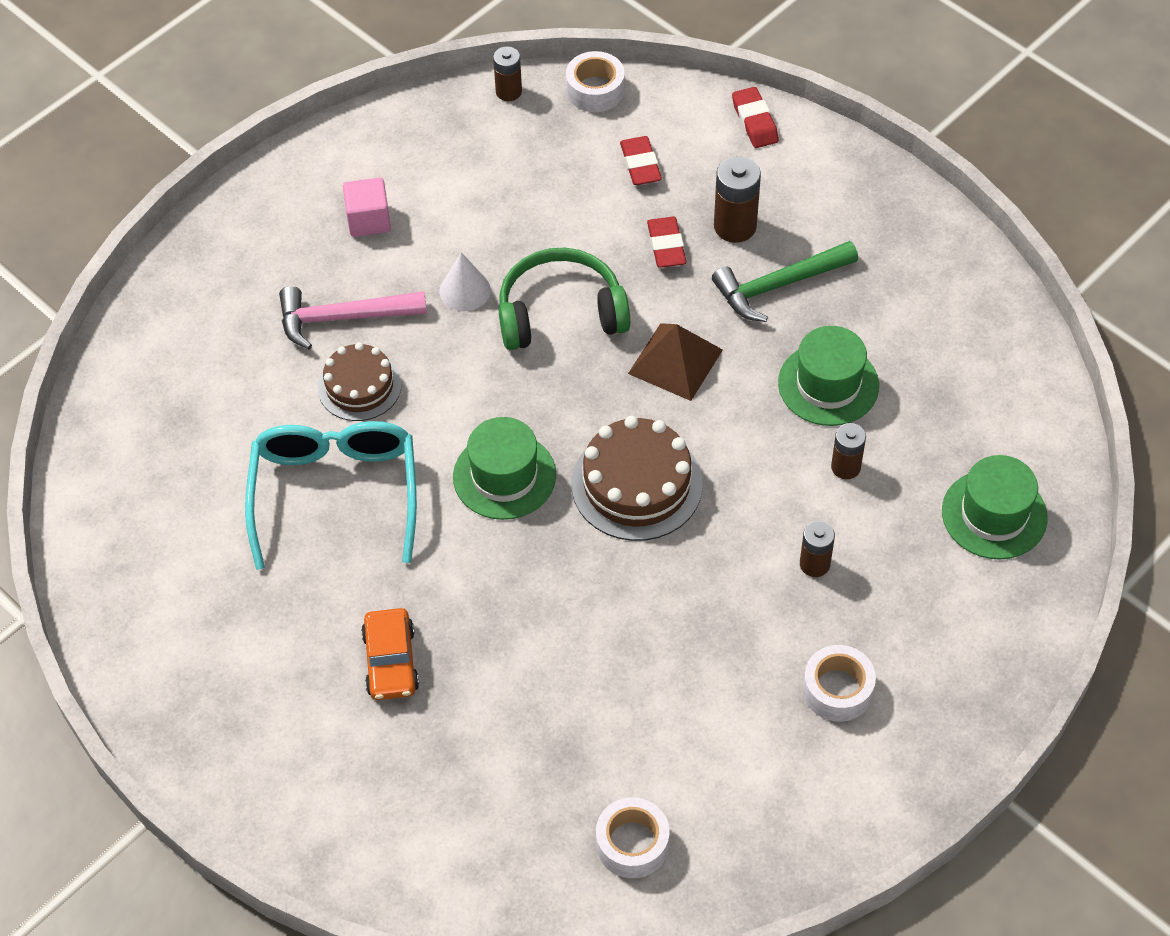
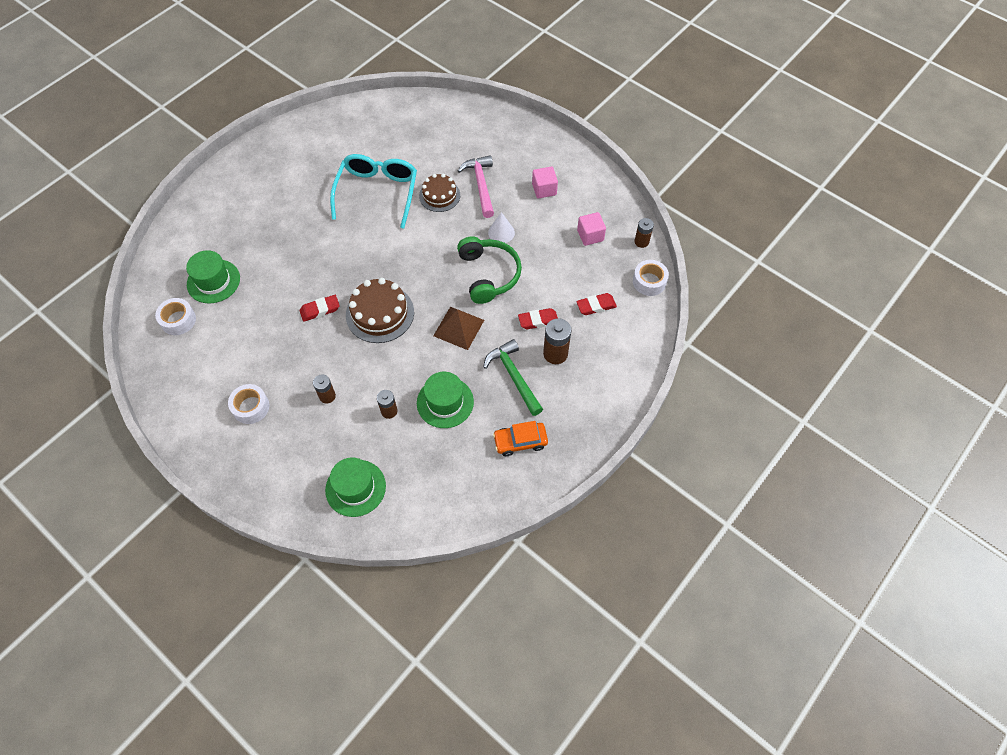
camera: 85 degrees right, 5 degrees up
(335, 492) = (377, 192): turquoise glasses -> turquoise glasses turned 75 degrees counterclockwise
(391, 661) = (284, 221): orange car -> orange car (520, 441)
(487, 160) = (590, 235): none -> pink cube
(504, 476) = (386, 257): green hat -> green hat (213, 281)
(754, 121) = (637, 362): red eraser -> red eraser (320, 310)

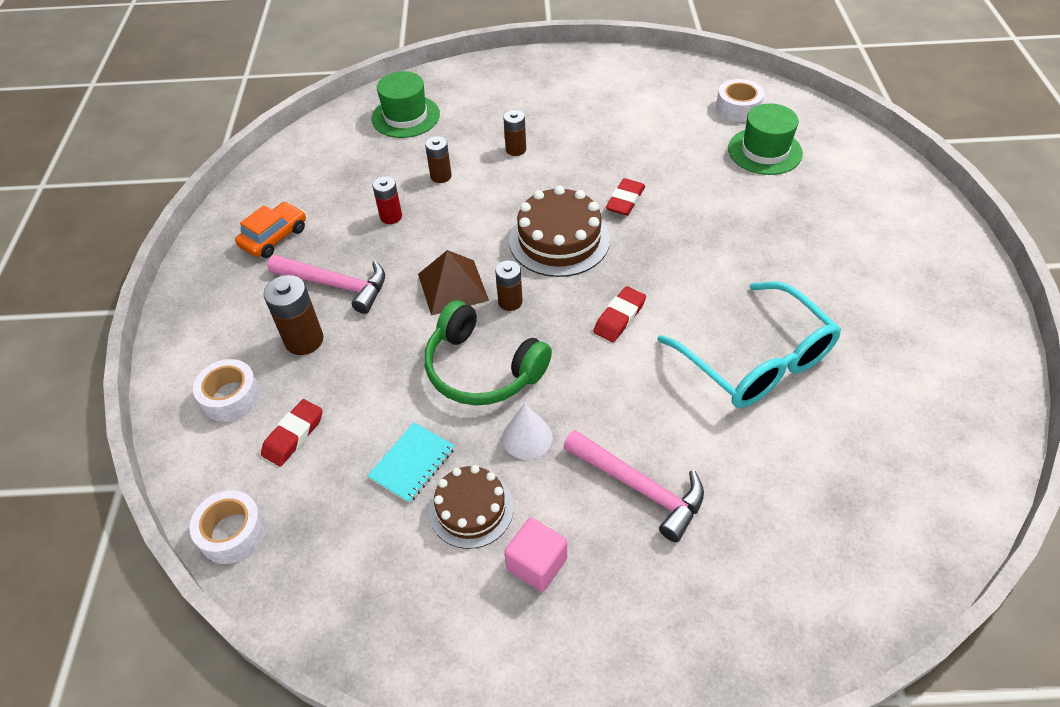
camera: 140 degrees right, 10 degrees down
(251, 407) = (572, 103): white tape -> white tape (231, 397)
(439, 195) = (675, 422): brown cake -> brown cake (471, 509)
(445, 402) = (391, 217): green hat -> red battery
(513, 376) = (336, 285): green hammer -> pink hammer
(538, 320) = (360, 361): red eraser -> red eraser (619, 317)
(556, 256) = (412, 463): none -> turquoise notebook
(590, 235) = (387, 539): pink cube -> none
(641, 242) = (290, 597): brown battery -> brown battery (510, 302)

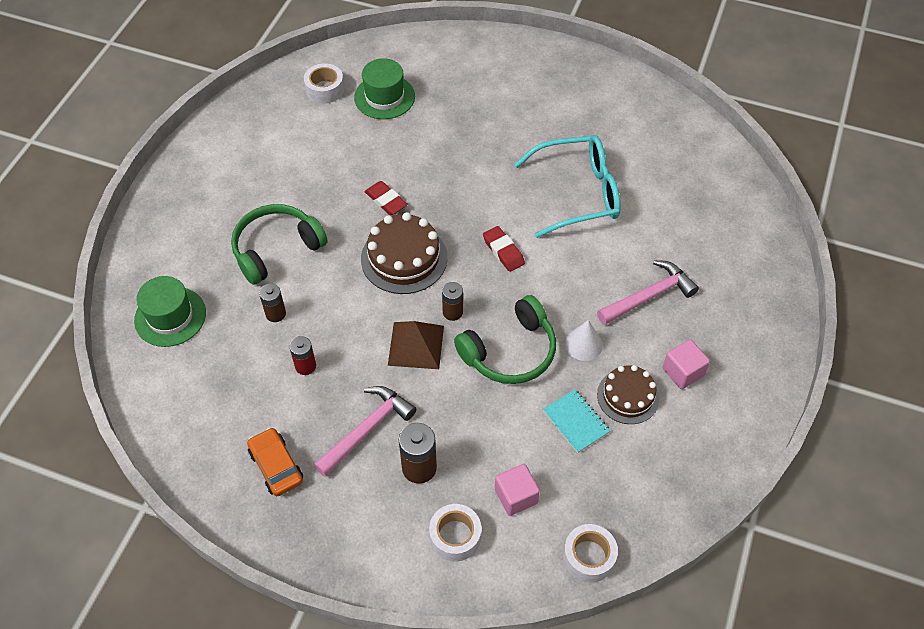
camera: 70 degrees left, 5 degrees up
(293, 435) = (516, 496): red eraser -> pink cube
(516, 149) = (276, 249): brown battery -> green headphones

